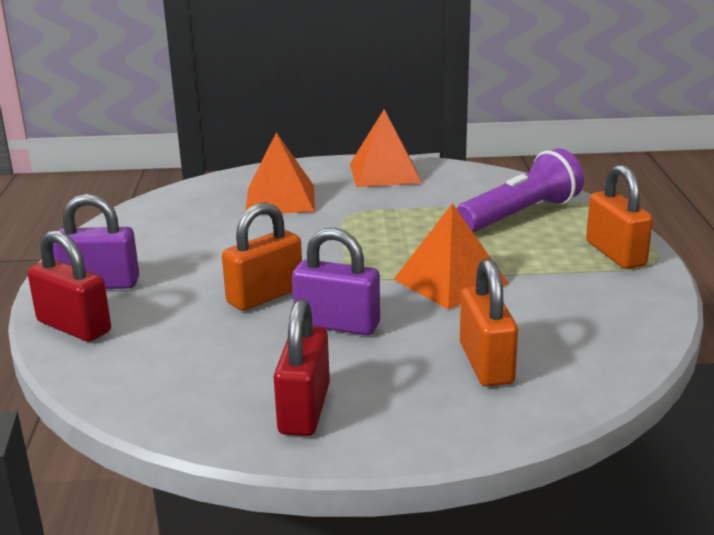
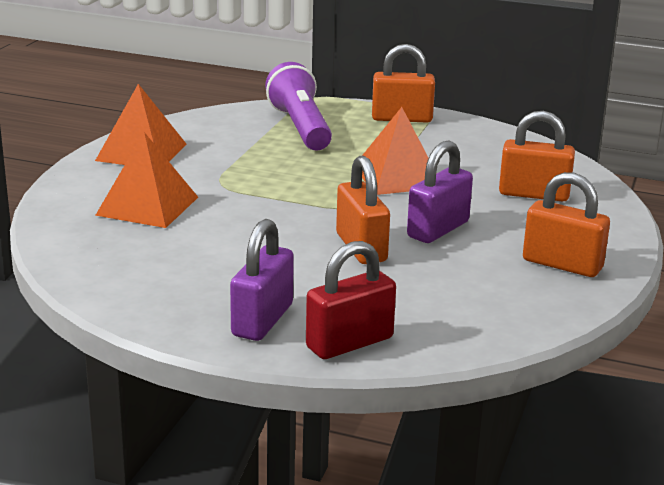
camera: 70 degrees left, 0 degrees up
(304, 409) = (562, 264): red padlock -> orange padlock

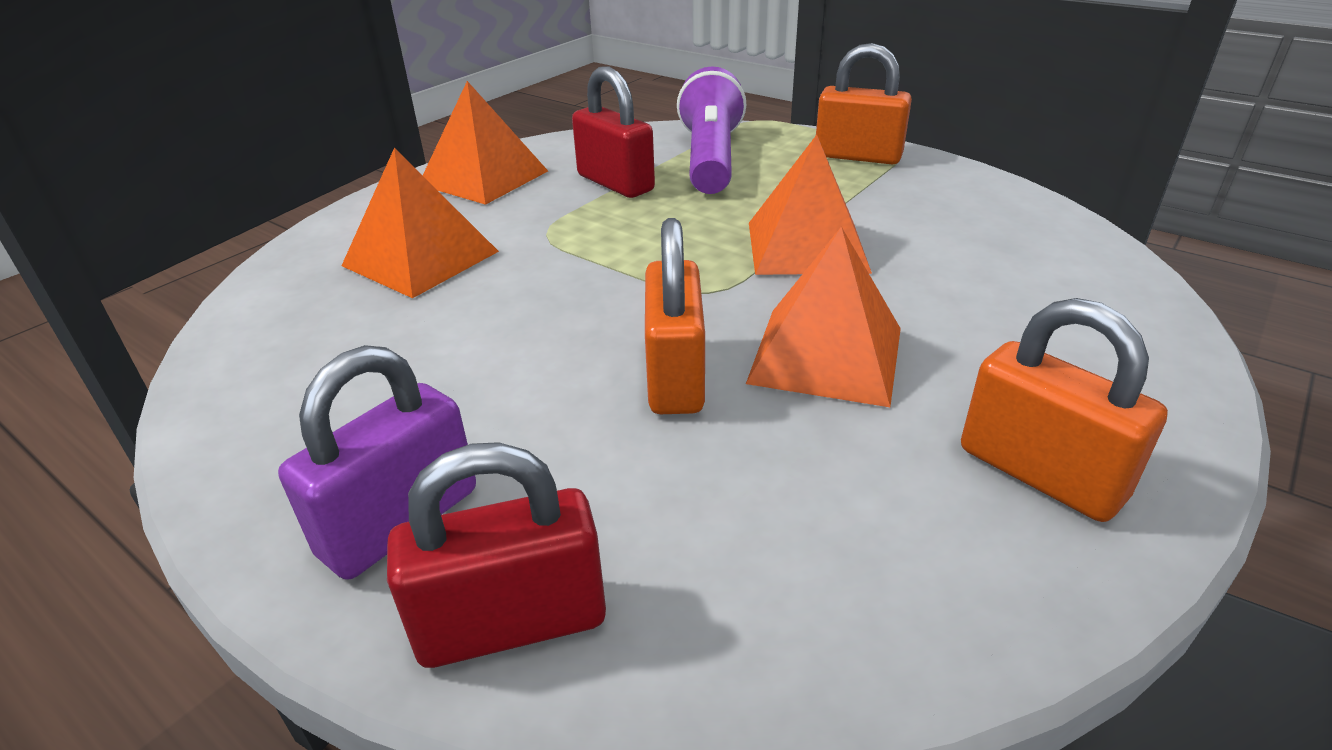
camera: 20 degrees right, 10 degrees up
(243, 148) = (615, 183): none -> red padlock
(438, 229) = (826, 355): purple padlock -> orange pyramid
(534, 194) = (1023, 302): orange padlock -> none

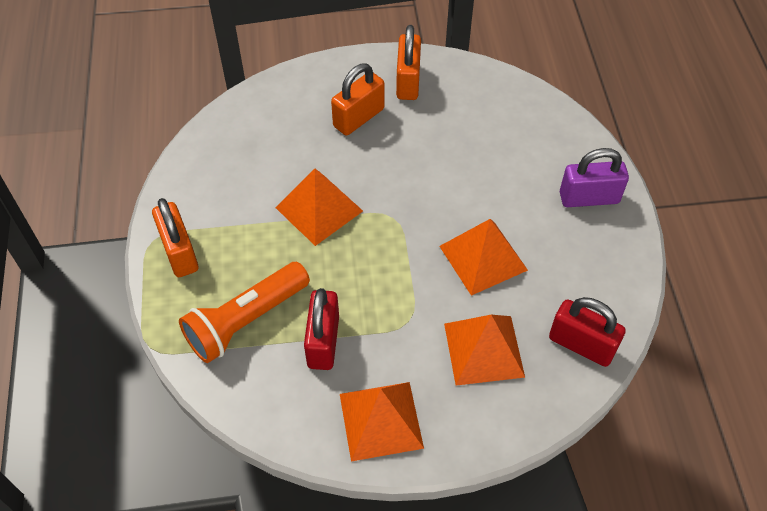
camera: 135 degrees left, 20 degrees up
(512, 622) = (579, 148): red padlock -> red padlock (581, 345)
(675, 376) = (457, 186): orange padlock -> orange padlock (358, 117)
(710, 159) = (246, 321): purple flashlight -> orange flashlight
(826, 355) = (399, 155): orange pyramid -> orange pyramid (483, 258)

